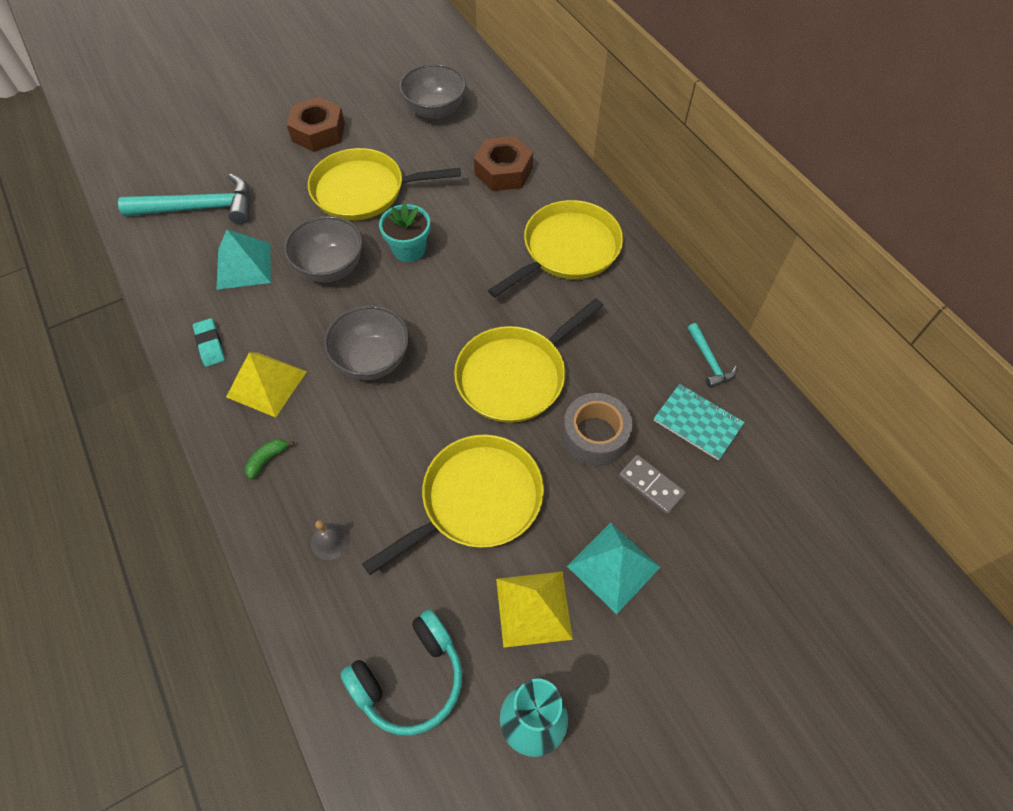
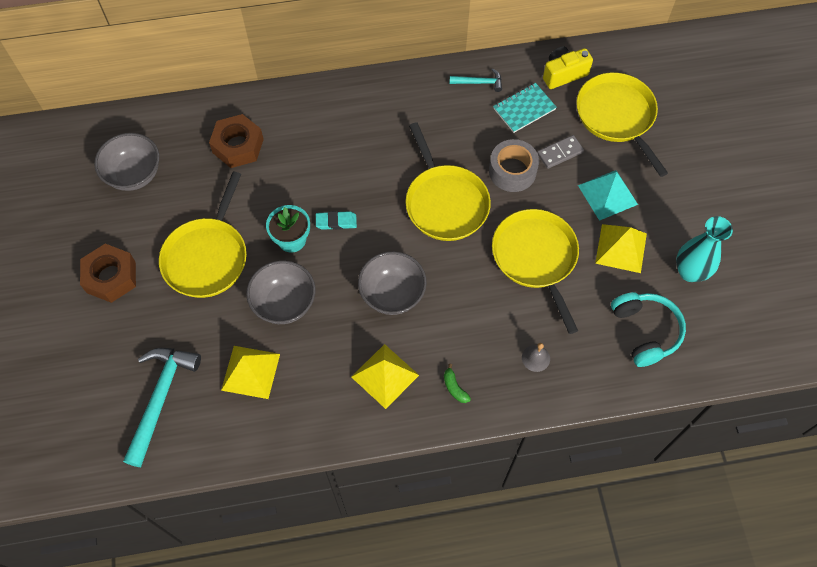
camera: 70 degrees left, 5 degrees up
(210, 344) = (327, 413): turquoise eraser -> turquoise eraser (336, 222)
(243, 266) = (251, 372): turquoise pyramid -> yellow pyramid
(567, 250) = (343, 130): yellow pan -> yellow pan (617, 116)
(782, 455) = (563, 74): none -> yellow camera

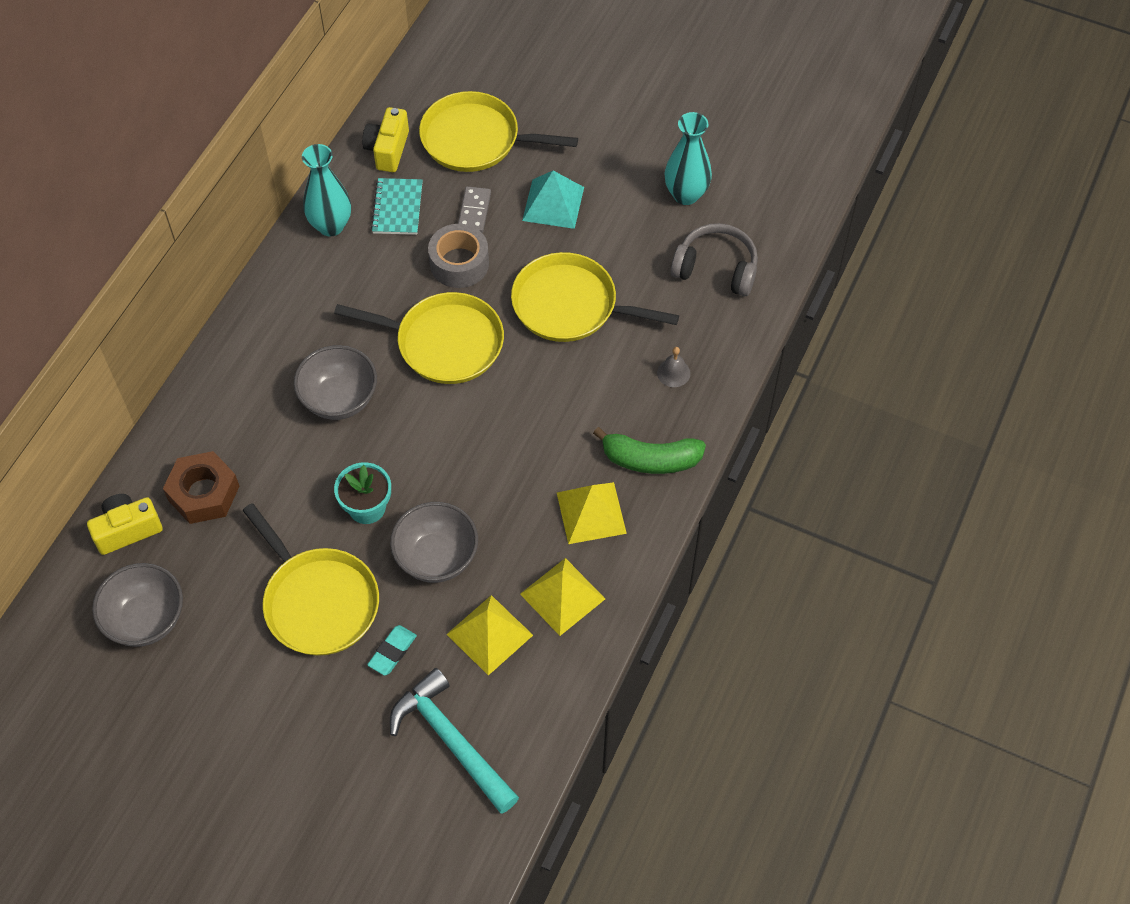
camera: 55 degrees left, 5 degrees down
(111, 277) = (260, 714): brown nut -> none
(186, 125) = (127, 530): none -> yellow camera
(336, 222) = (382, 453): turquoise eraser -> turquoise eraser (392, 652)
(392, 294) = (508, 452): grey bowl -> grey bowl (339, 399)
(454, 387) = (651, 459): green banana -> green banana, size x2.15
(479, 82) = (331, 226): turquoise hammer -> turquoise vase
(621, 248) = (618, 231): yellow pyramid -> yellow pyramid (562, 596)
(645, 331) = (716, 268): turquoise headphones -> grey headphones

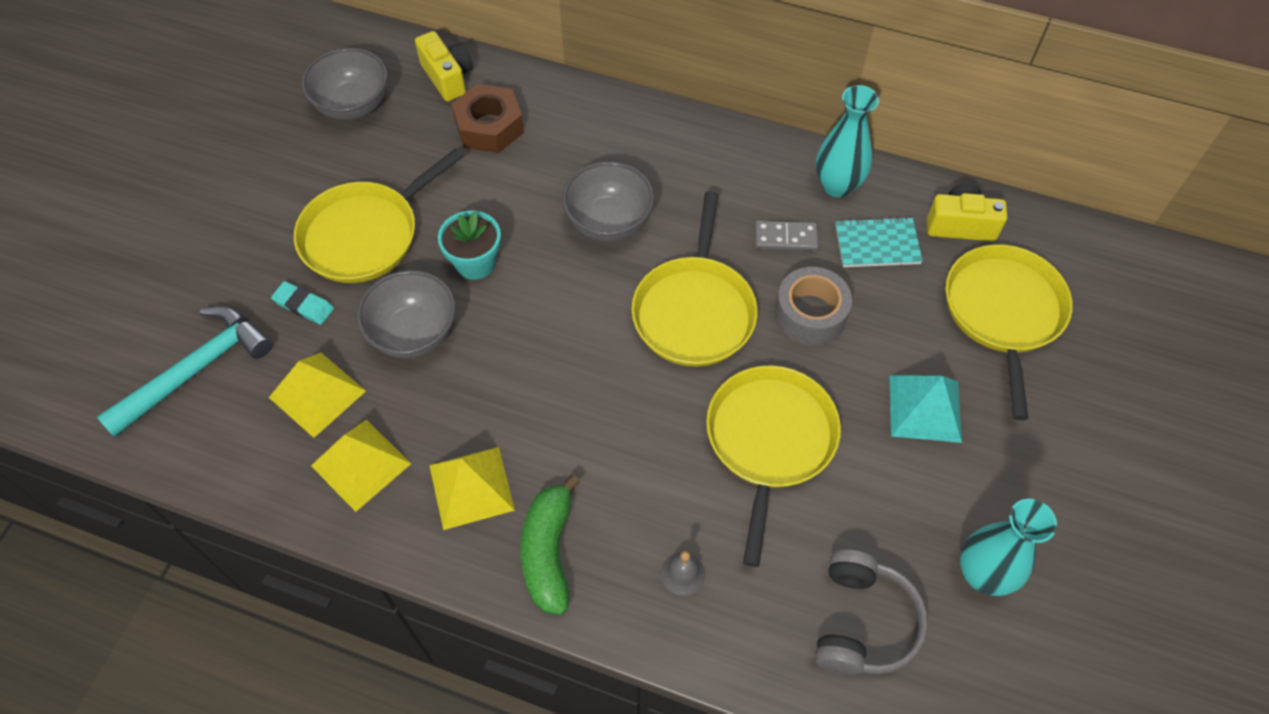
camera: 85 degrees right, 0 degrees up
(474, 211) = (891, 322): grey domino -> grey domino (785, 238)

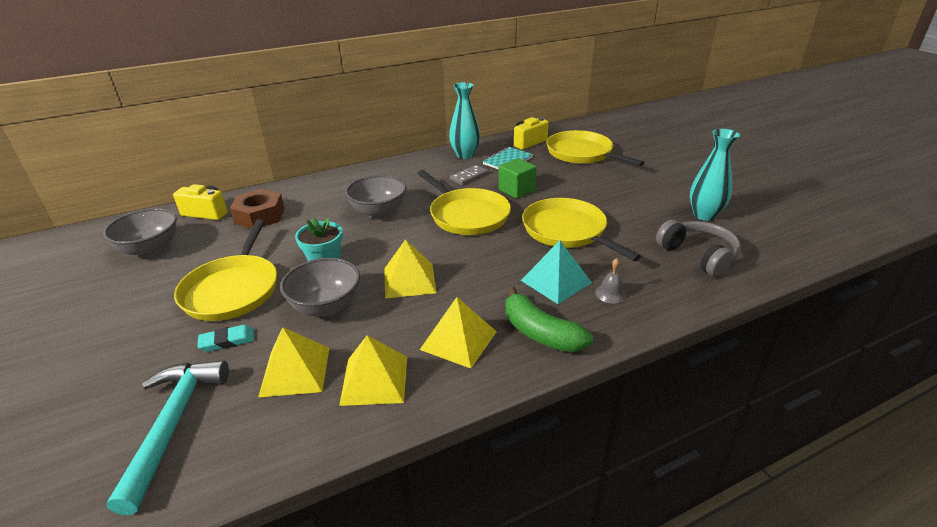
camera: 45 degrees left, 25 degrees down
(519, 364) = (409, 280): none -> yellow pyramid
(810, 314) = (516, 190): grey tape -> green cube
(925, 408) = (603, 188): turquoise pyramid -> turquoise pyramid (556, 281)

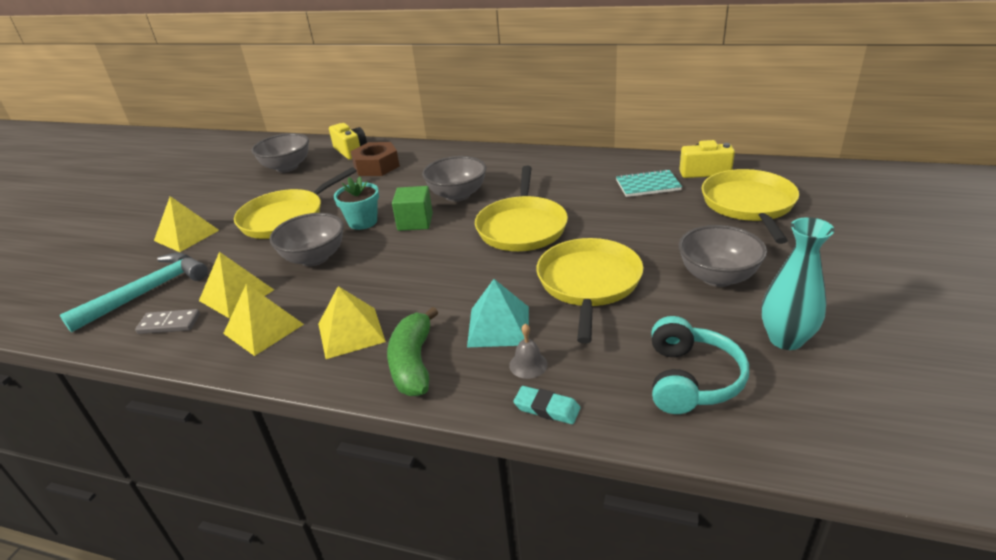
camera: 45 degrees right, 0 degrees up
(227, 341) = (236, 253): turquoise eraser -> turquoise eraser (547, 408)
(409, 280) = (392, 265): yellow pyramid -> yellow pyramid (186, 235)
(465, 155) = (613, 165): turquoise vase -> none
(469, 177) = (582, 189): grey domino -> grey domino (169, 324)
(516, 190) = (607, 220): green cube -> green cube (415, 222)
(627, 198) = (717, 277): none -> grey bowl
(698, 255) = (691, 379): grey headphones -> turquoise headphones

